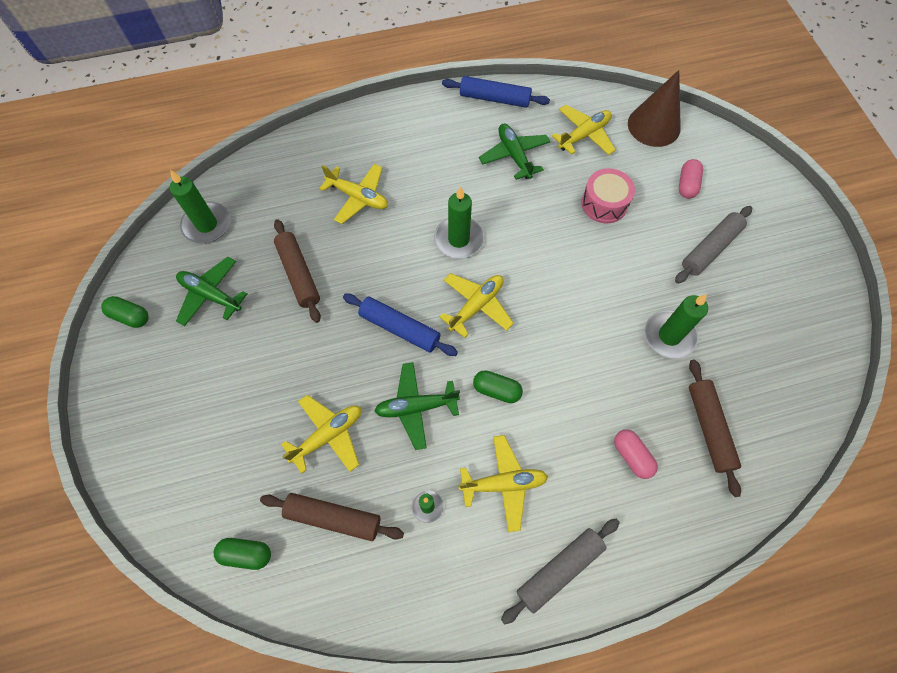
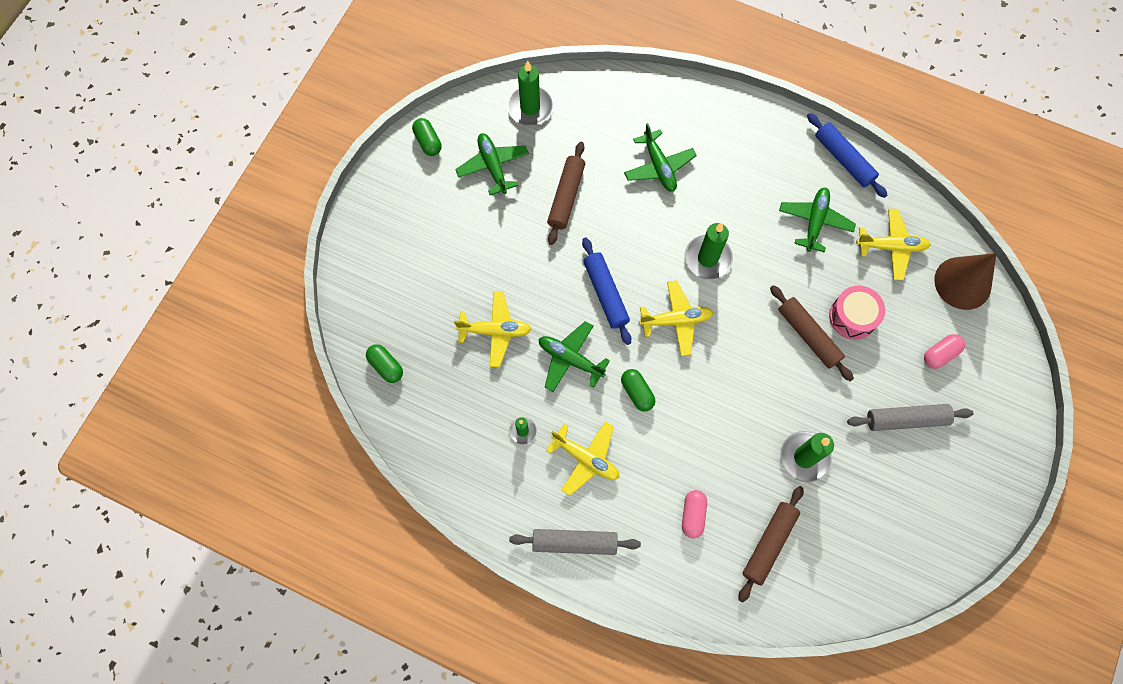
camera: 40 degrees right, 5 degrees up
(333, 518) = (456, 388): brown rolling pin -> brown rolling pin (808, 335)
(358, 197) = (659, 166): yellow plane -> green plane

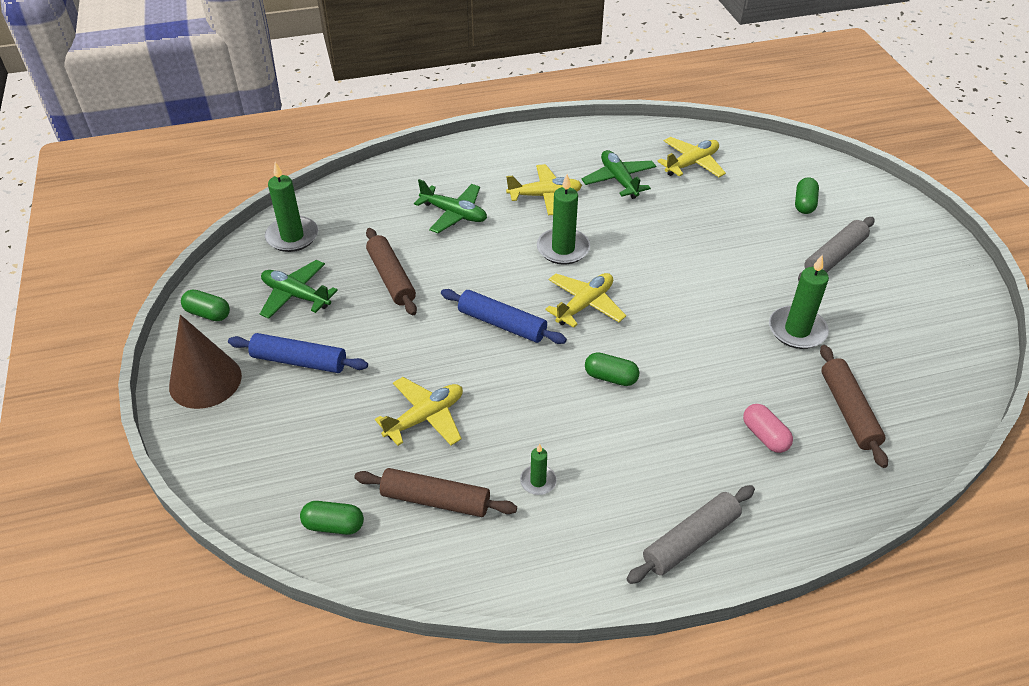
camera: 40 degrees left, 25 degrees down
(570, 359) = (522, 392): green plane -> none
(585, 458) = (622, 461): yellow plane -> yellow plane (545, 196)
(808, 335) = (700, 250): brown rolling pin -> brown rolling pin (435, 500)
(843, 159) = (595, 134): blue rolling pin -> blue rolling pin (299, 361)
(852, 317) = (717, 219): pink drum -> none
(940, 354) = (804, 204): pink capsule -> green capsule
(962, 283) = (765, 156): brown cone -> brown cone (205, 381)

